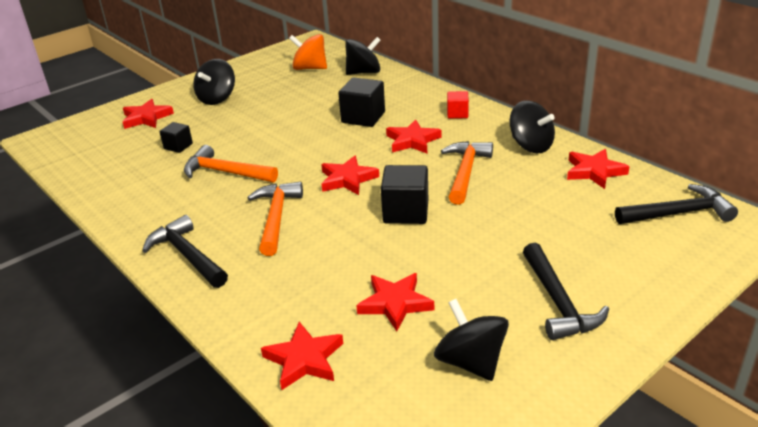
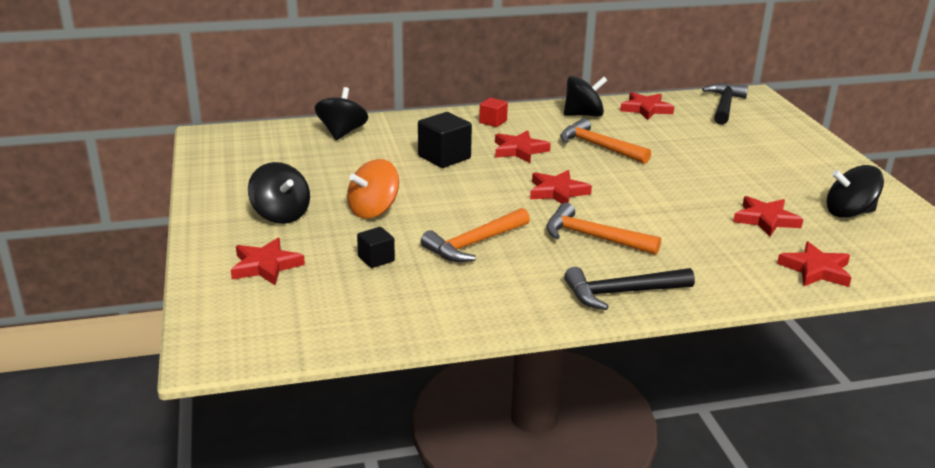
camera: 65 degrees left, 5 degrees down
(310, 68) = (285, 153): orange spinning top -> orange spinning top (373, 210)
(406, 212) = (638, 183): black cube -> none
(558, 302) = (800, 169): black hammer -> none

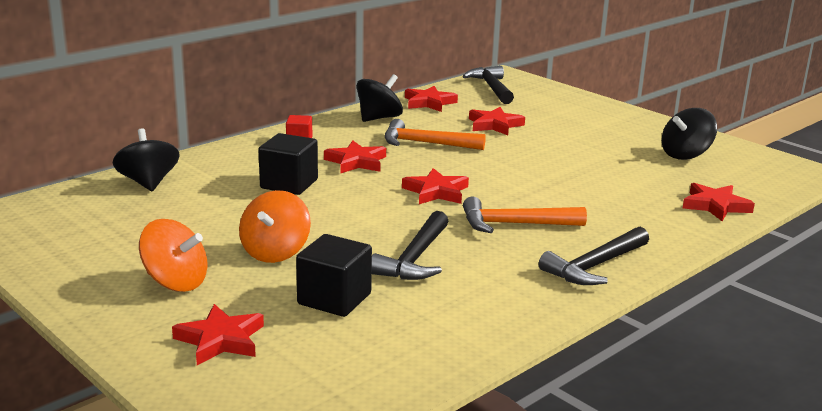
camera: 30 degrees left, 5 degrees down
(281, 215) = (175, 282): black spinning top -> orange spinning top
(376, 259) = (334, 299): black cube -> black cube, size x1.71
(474, 244) = (415, 258): orange hammer -> black hammer
(765, 220) = (633, 175): red star -> red star (494, 125)

